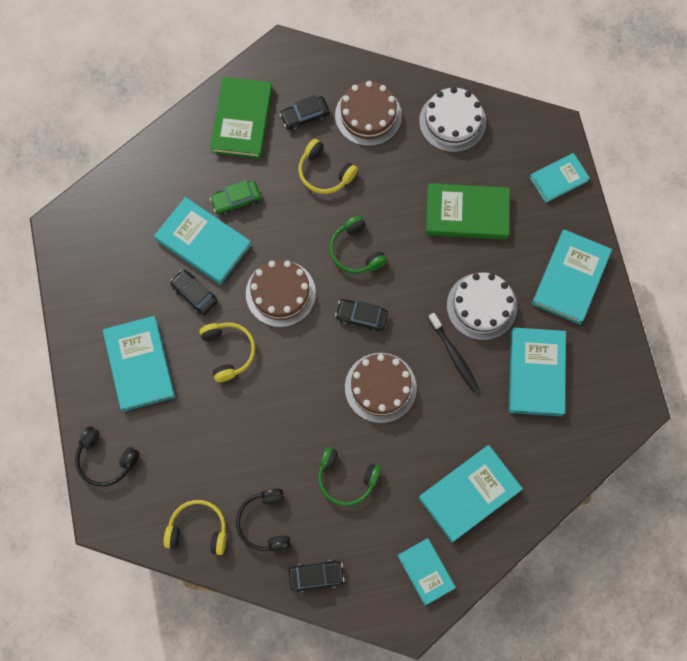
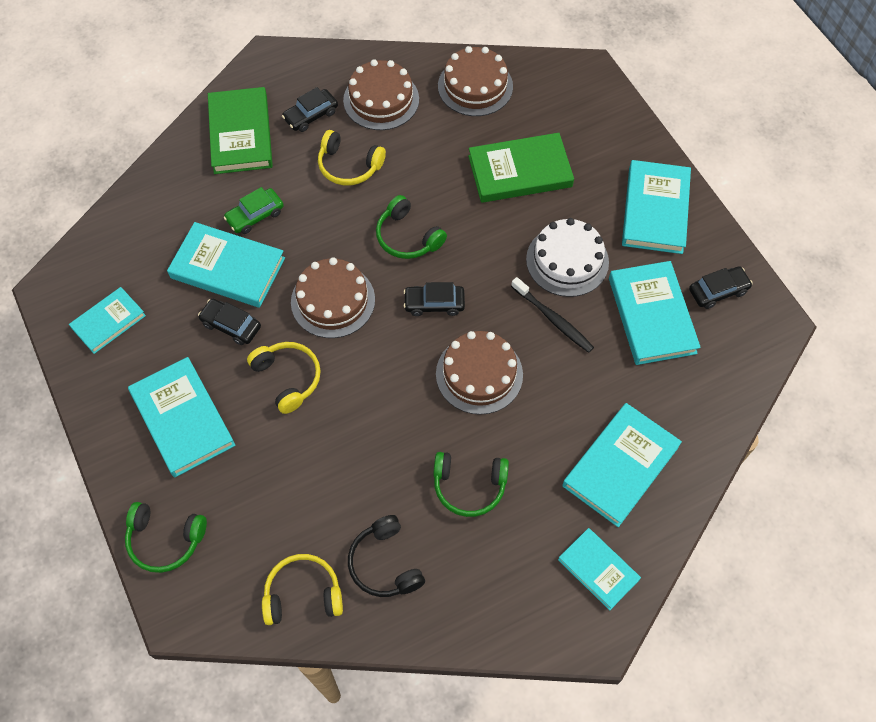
camera: 15 degrees left, 10 degrees down
(106, 459) = (165, 540): black headphones -> green headphones
(316, 576) = (466, 611): black car -> black car (718, 291)
(452, 121) = (475, 86): white cake -> brown cake
(558, 179) = (608, 116): turquoise book -> turquoise book (108, 322)

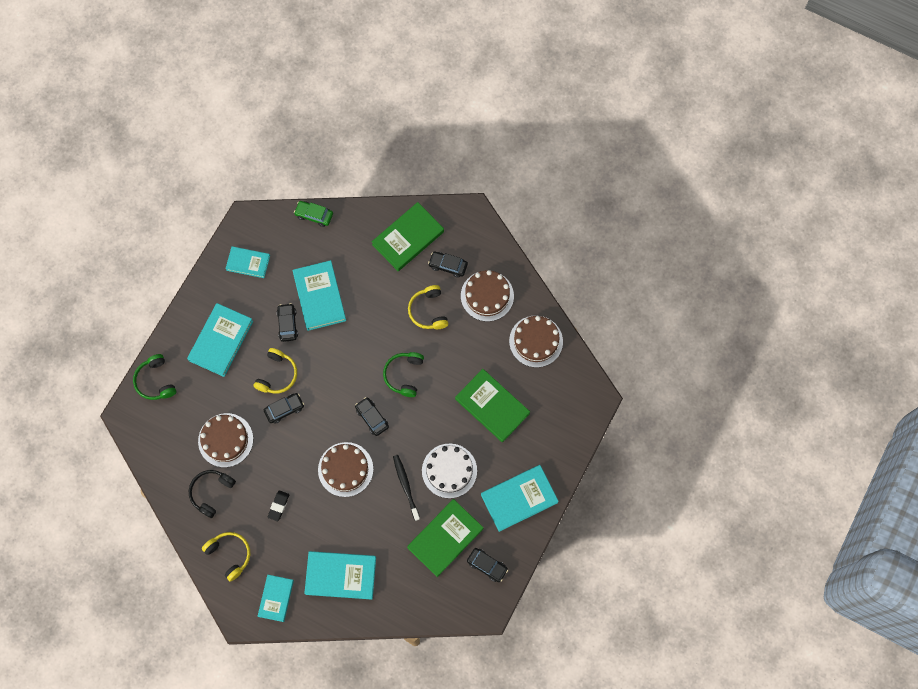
camera: 55 degrees right, 10 degrees up
(255, 215) = (361, 286): green car -> green car (314, 215)
(303, 594) = (171, 464): yellow headphones -> yellow headphones (230, 554)
(333, 300) = (337, 364): brown cake -> brown cake (225, 440)
(341, 398) = (284, 409): none -> black car
(469, 486) = (278, 506): green headphones -> black eraser
(553, 319) = (406, 486): black toothbrush -> black toothbrush turned 150 degrees clockwise
(652, 315) = (445, 538): turquoise book -> green book

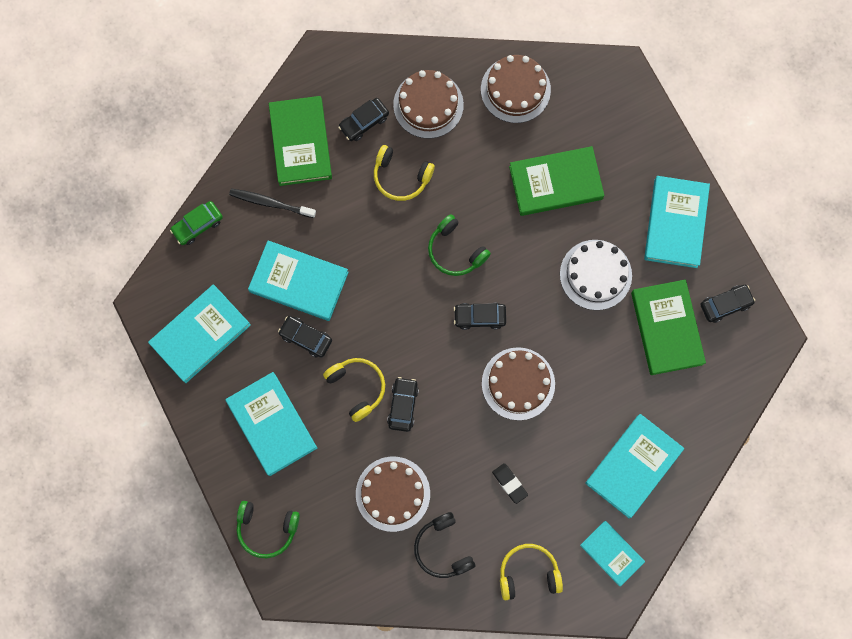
camera: 55 degrees left, 5 degrees up
(248, 263) = (200, 334): turquoise book -> turquoise book, size x1.60
(406, 486) = (581, 332): black toothbrush -> black toothbrush (271, 203)

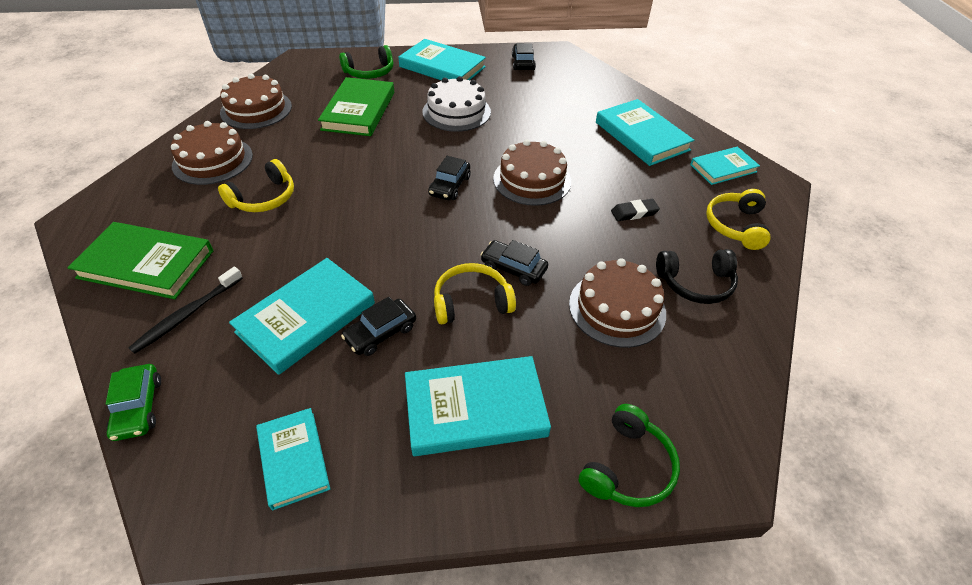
camera: 70 degrees left, 30 degrees down
(200, 334) = (293, 459): turquoise book -> turquoise book, size x0.62
(364, 122) = (180, 207): black car -> none
(455, 251) = (371, 183): green headphones -> green headphones (370, 72)
(666, 328) = (526, 91): green book -> none

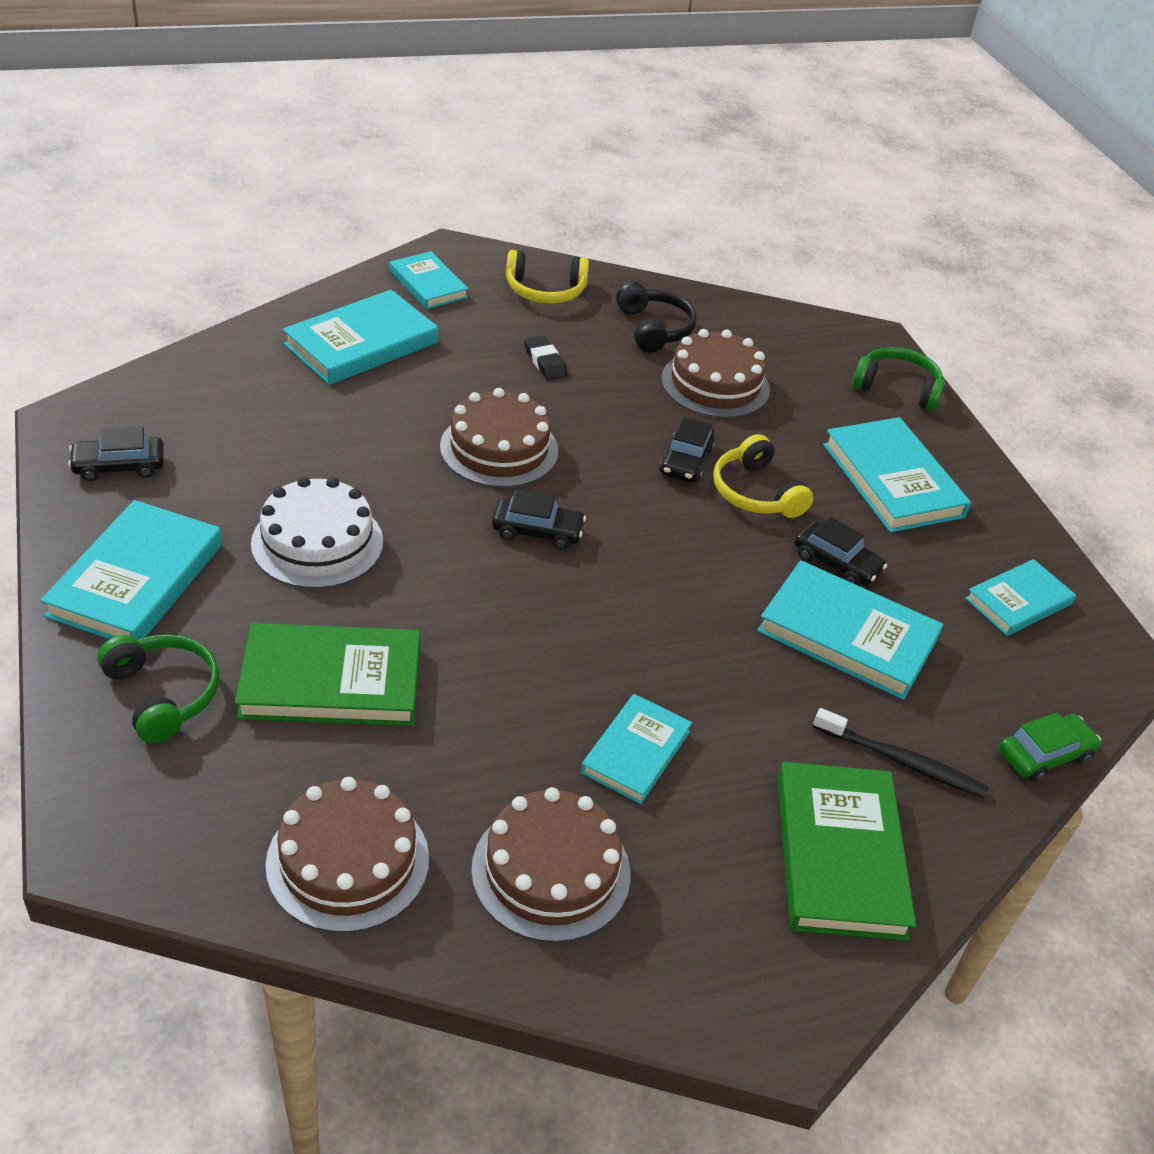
camera: 105 degrees left, 5 degrees down
(264, 198) = (636, 752): yellow headphones -> turquoise book

